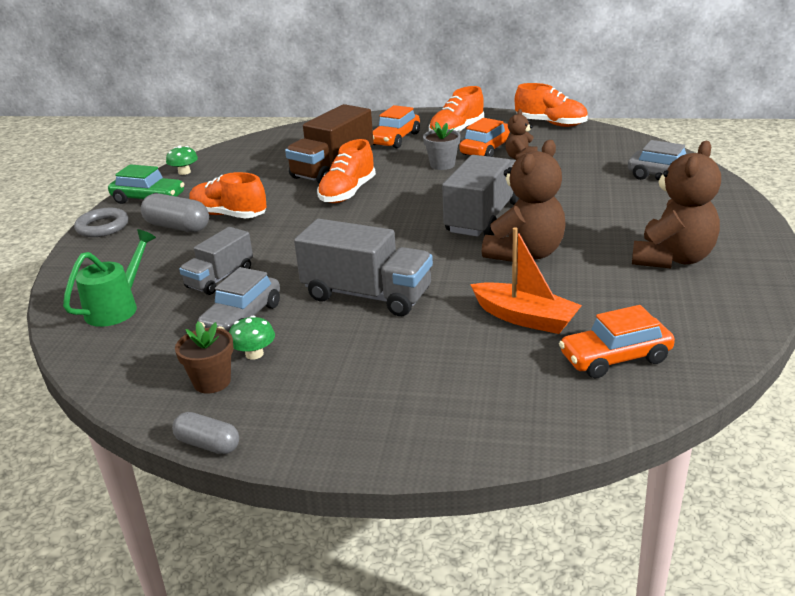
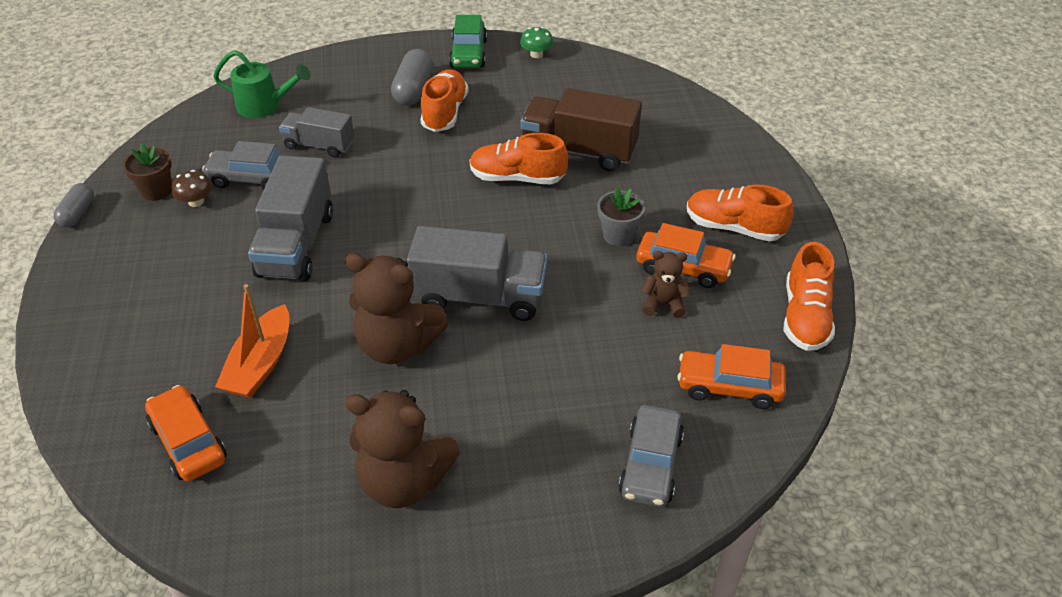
camera: 70 degrees right, 15 degrees up
(102, 227) = (405, 48): grey ring -> none
(254, 354) = (196, 201): green mushroom -> brown mushroom
(395, 139) = (684, 179): orange car -> orange car (729, 387)

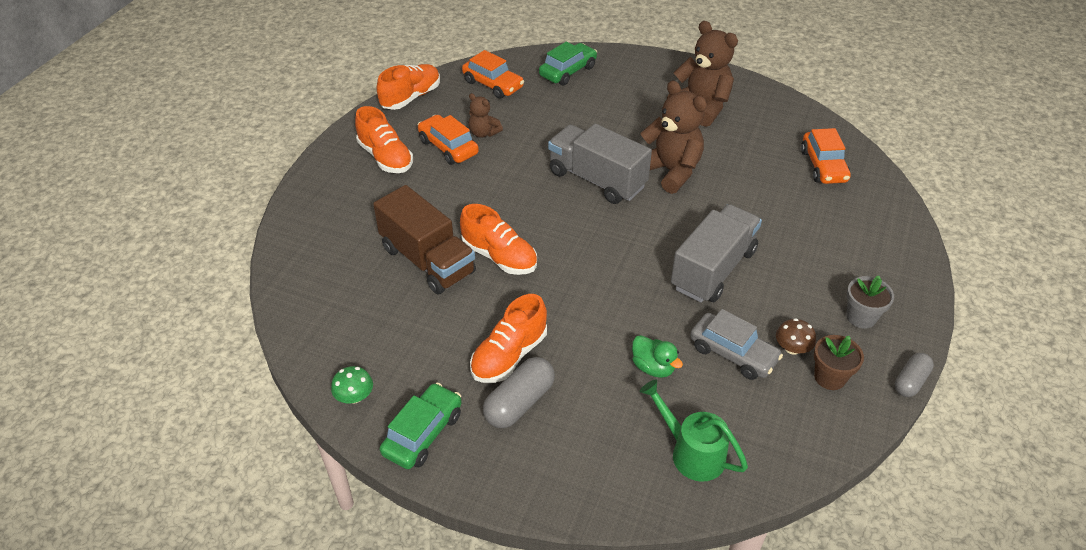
camera: 150 degrees left, 0 degrees up
(260, 364) = (767, 193): orange boat -> none
(319, 145) = (653, 367): grey truck -> green duck
(618, 235) = (468, 182): grey flower pot -> grey flower pot (861, 317)
(650, 465) = (568, 71): grey car -> green car

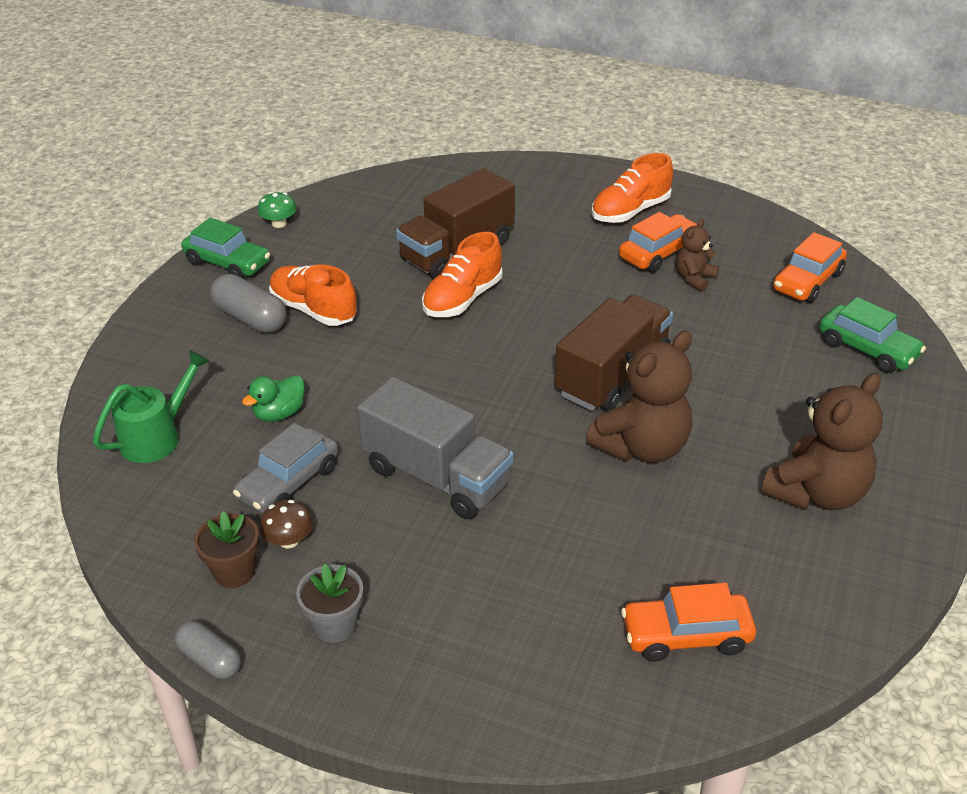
camera: 90 degrees right, 5 degrees down
(411, 97) = (756, 219): orange shoe -> none
(597, 179) = (612, 375): grey truck -> brown truck

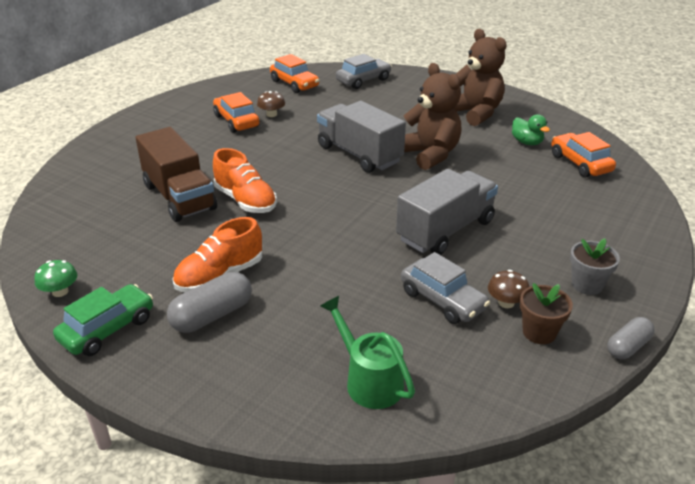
camera: 80 degrees left, 5 degrees down
(279, 413) = (357, 302): green duck -> green duck (527, 142)
(612, 375) = (359, 154): brown truck -> grey truck
(630, 211) = (179, 123): orange shoe -> none
(686, 636) = (580, 163): orange car -> orange car turned 150 degrees clockwise
(694, 278) = (271, 114): brown teddy bear -> brown mushroom
(867, 349) = (363, 80): green car -> grey car

